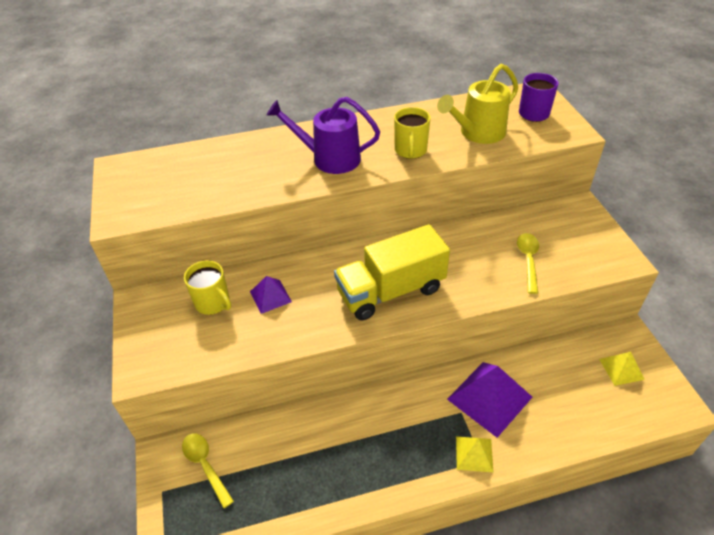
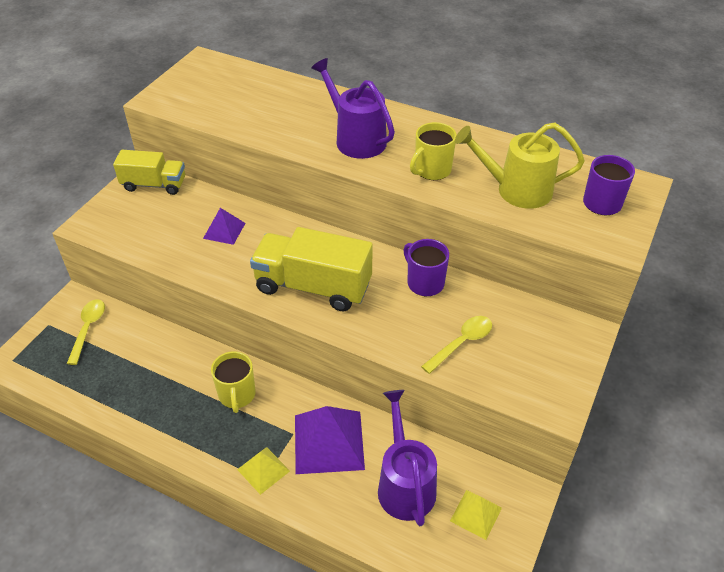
camera: 40 degrees right, 0 degrees up
(160, 300) = (154, 185): none -> yellow truck
(213, 303) = (183, 209): yellow mug -> yellow mug (237, 395)
(457, 238) = (424, 283): none -> purple mug
(565, 385) = (405, 484): none -> purple watering can

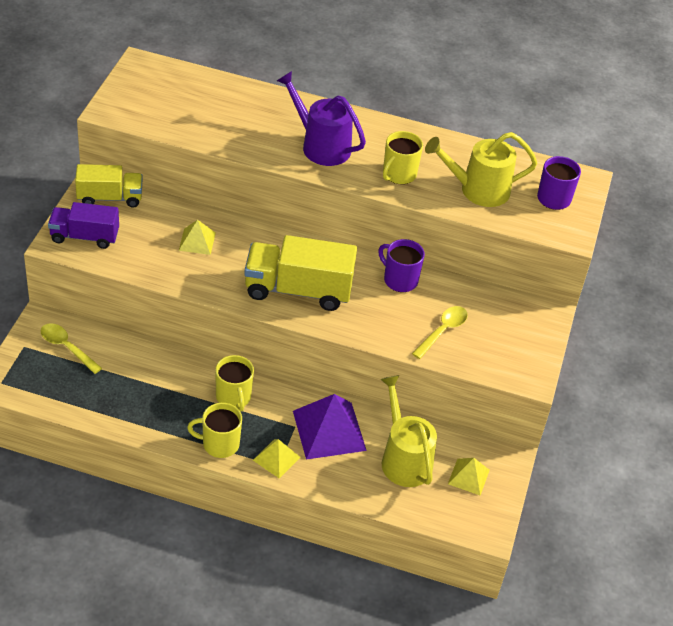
camera: 15 degrees left, 0 degrees up
(88, 329) = (66, 347): yellow spoon -> yellow spoon turned 45 degrees counterclockwise
(116, 220) = (84, 236): none -> purple truck
(207, 447) = (219, 444): none -> yellow mug
(224, 230) = (197, 241): purple pyramid -> yellow pyramid
(405, 484) = (404, 459): purple watering can -> yellow watering can

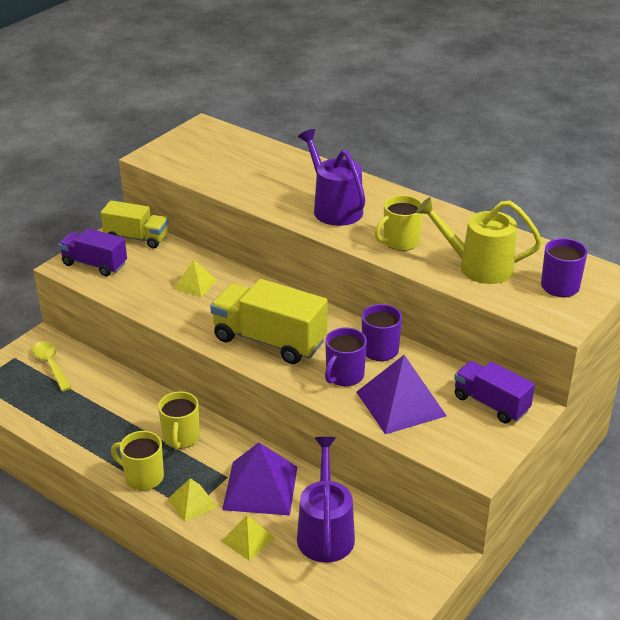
camera: 25 degrees right, 10 degrees down
(382, 313) = (344, 376): none -> purple mug
(404, 459) = (325, 532): yellow watering can -> purple watering can
(442, 331) = (401, 403): yellow spoon -> purple pyramid
(468, 476) = (389, 566): yellow pyramid -> yellow pyramid (248, 539)
(516, 315) = (491, 404): none -> purple truck

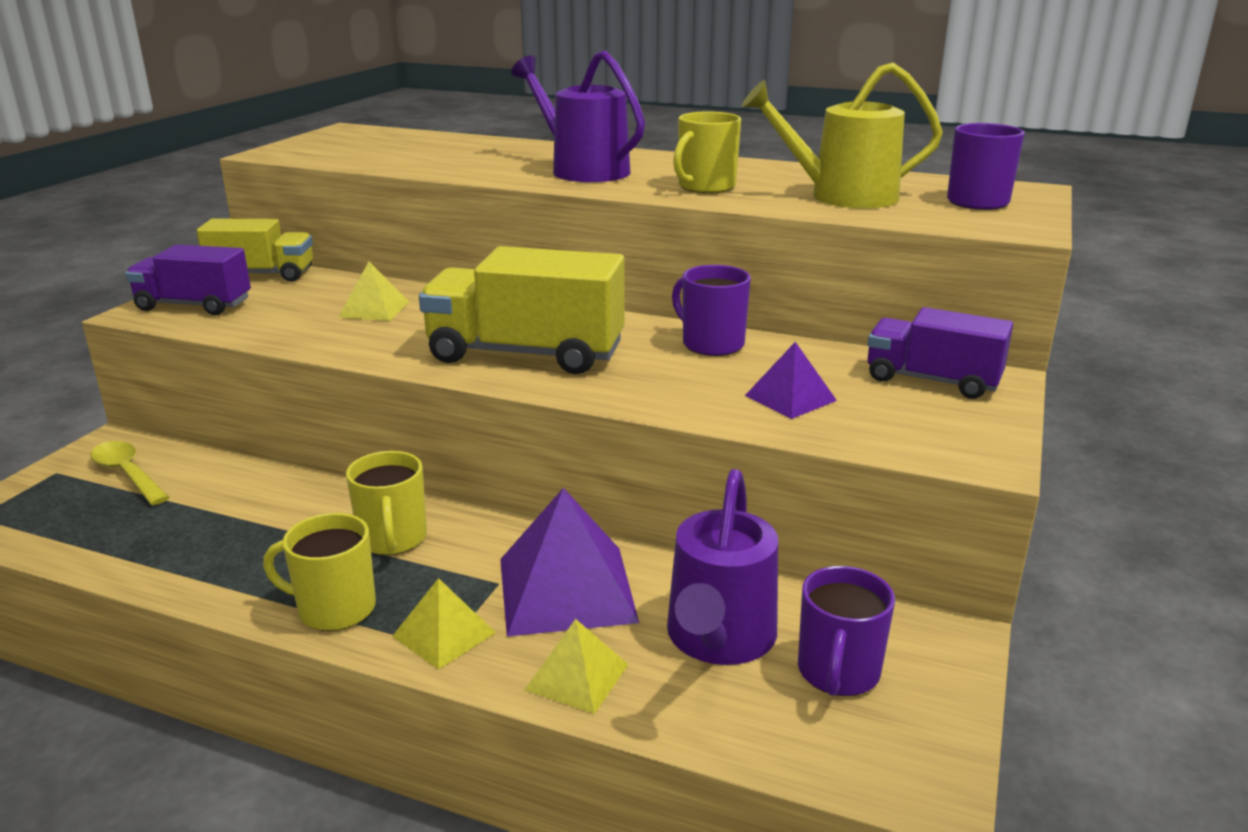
camera: 15 degrees left, 10 degrees down
(325, 532) = (719, 638): purple watering can -> purple watering can turned 150 degrees counterclockwise
(344, 376) = (674, 378): purple mug -> purple mug (838, 672)
(401, 403) = (790, 398): purple pyramid -> purple pyramid, size x0.55

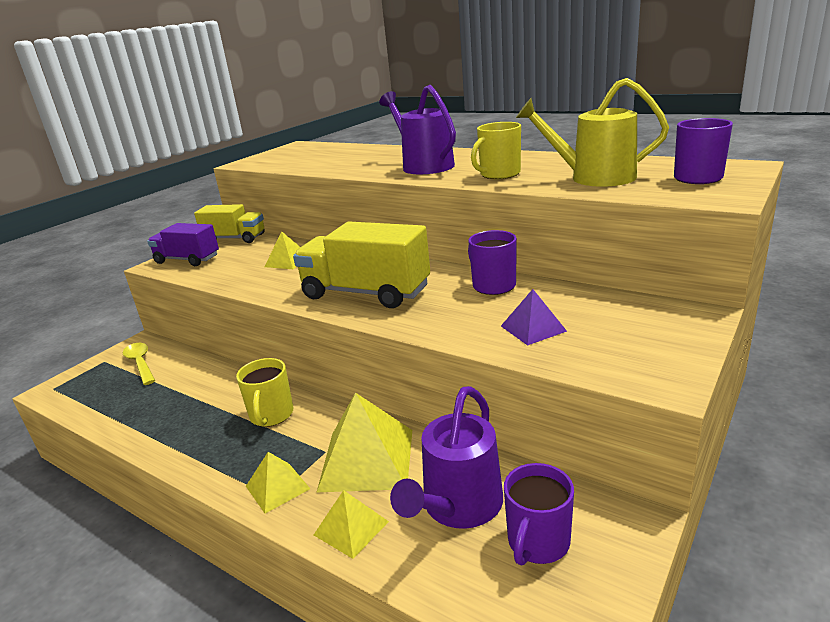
camera: 15 degrees right, 0 degrees up
(334, 609) = (218, 463): yellow mug -> none
(566, 589) = (367, 459): purple pyramid -> yellow pyramid
(932, 380) = (647, 316): purple truck -> none

